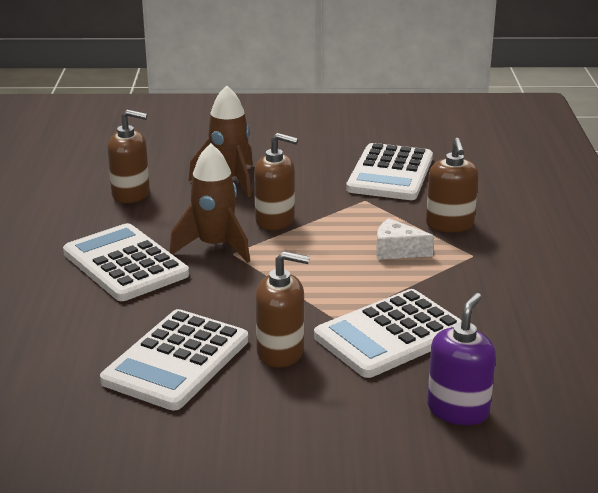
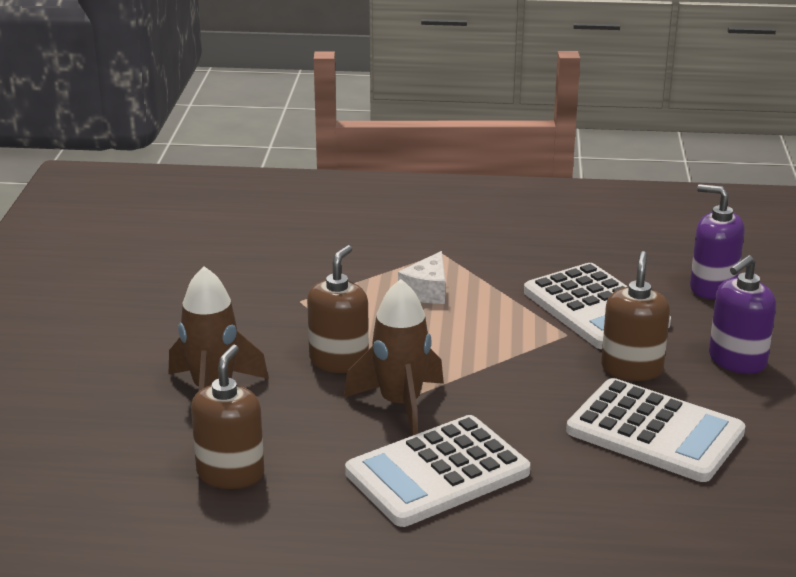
camera: 85 degrees left, 0 degrees up
(304, 416) = (737, 361): none -> purple soap dispenser
(390, 174) = (234, 279): white calculator -> none
(449, 224) = (373, 257): brown soap dispenser -> none

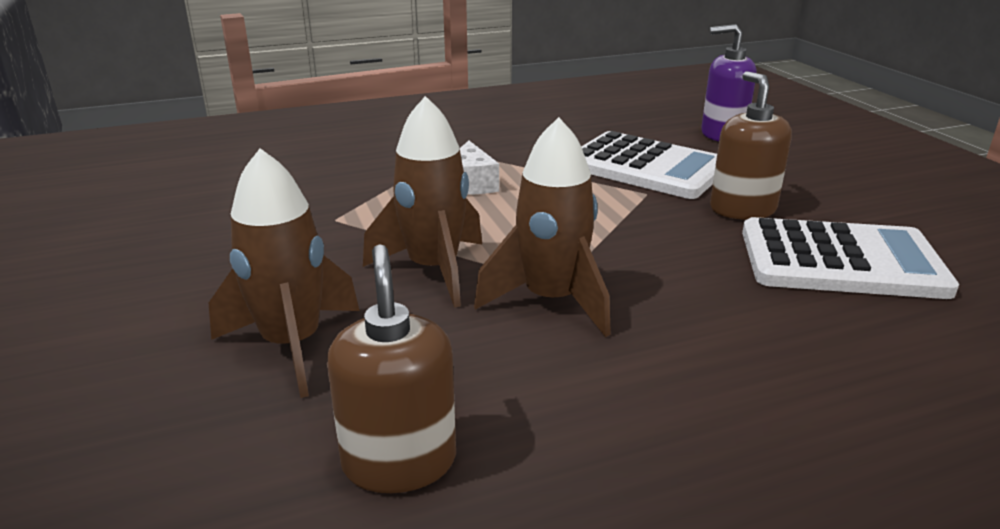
camera: 25 degrees left, 0 degrees up
(339, 361) = (433, 270): brown soap dispenser -> brown rocket
(437, 473) = (678, 371): white calculator -> none
(737, 361) = (819, 183): purple soap dispenser -> none

